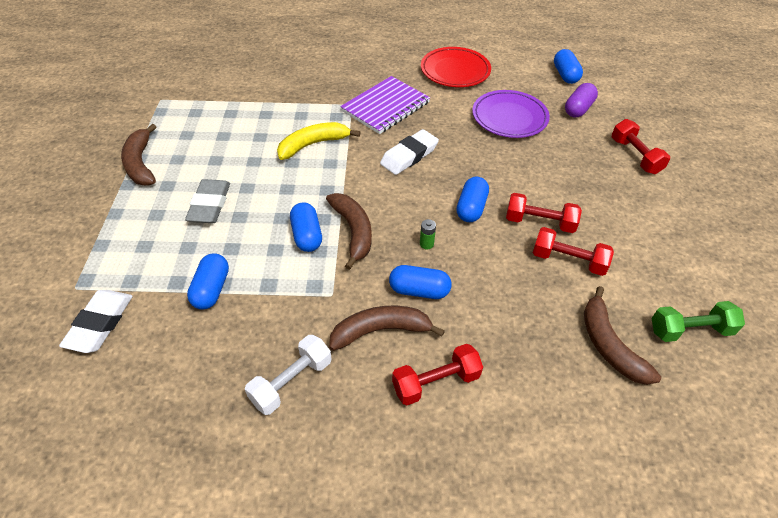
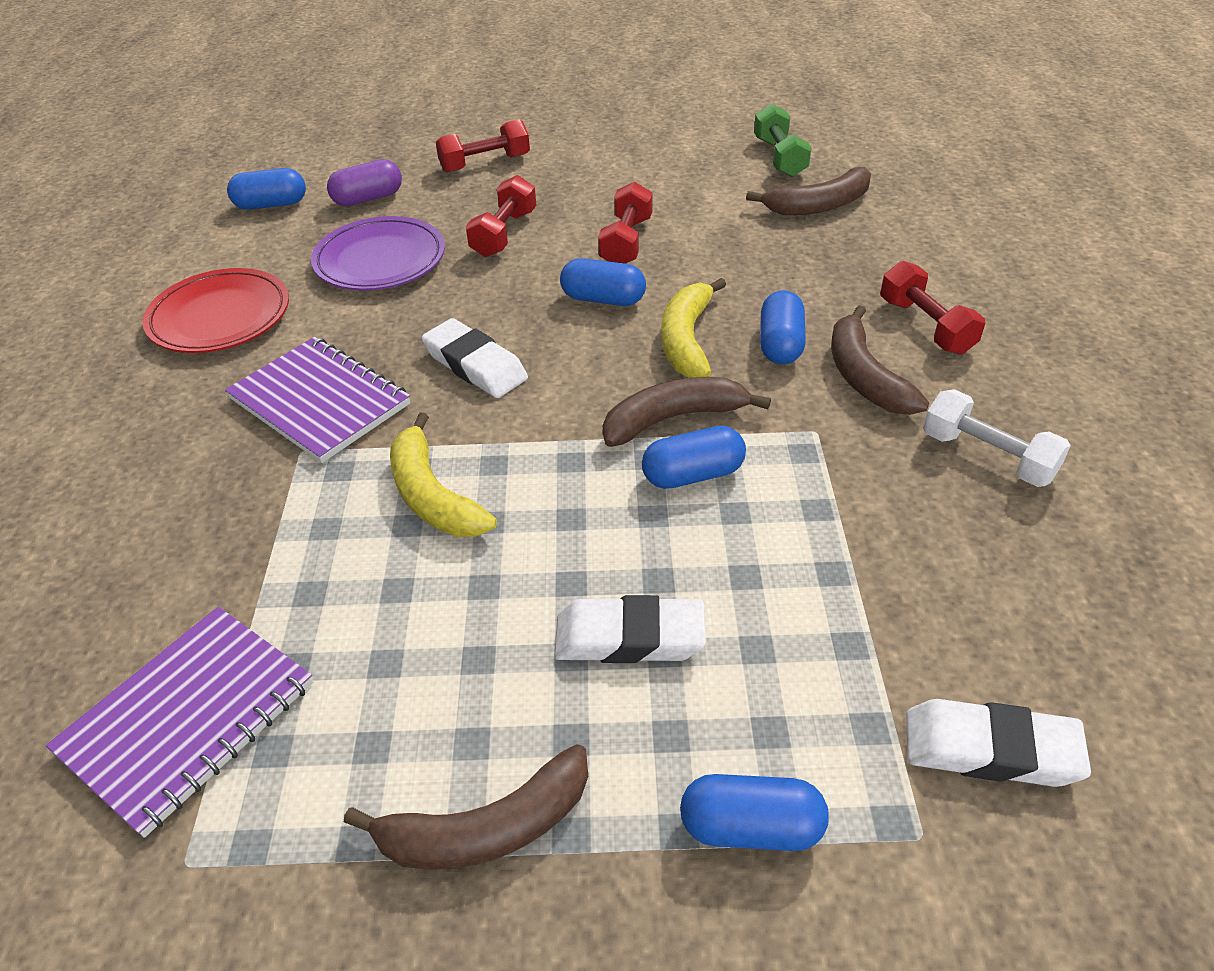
camera: 90 degrees left, 5 degrees down
(210, 205) = (629, 637): grey eraser -> white eraser
(211, 289) = (851, 586): blue capsule -> blue capsule (751, 827)
(216, 93) = (188, 718): none -> purple notebook
(426, 244) = (687, 340): green battery -> yellow banana
(568, 260) = (694, 224): red dumbbell -> red dumbbell (504, 234)
(578, 109) = (368, 198): purple capsule -> purple capsule turned 60 degrees counterclockwise

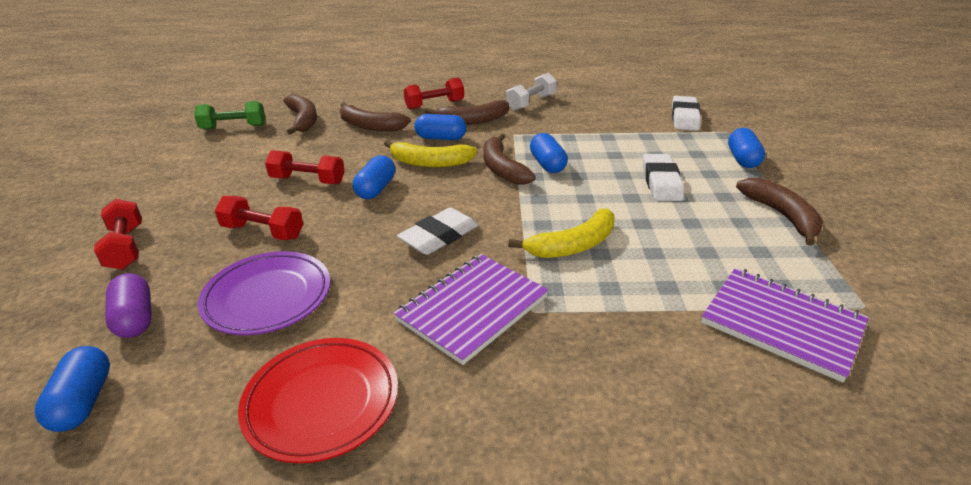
camera: 90 degrees left, 10 degrees down
(812, 267) = (370, 126): none -> brown banana

